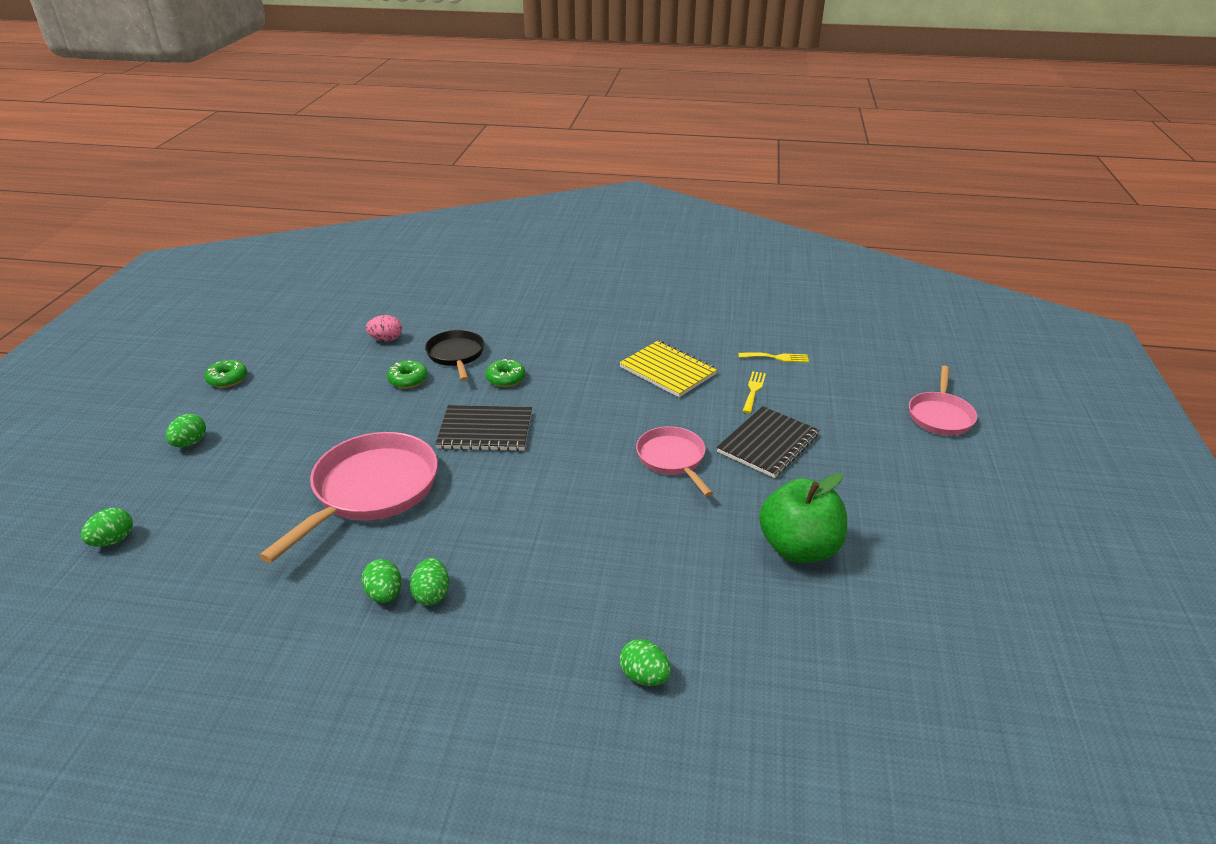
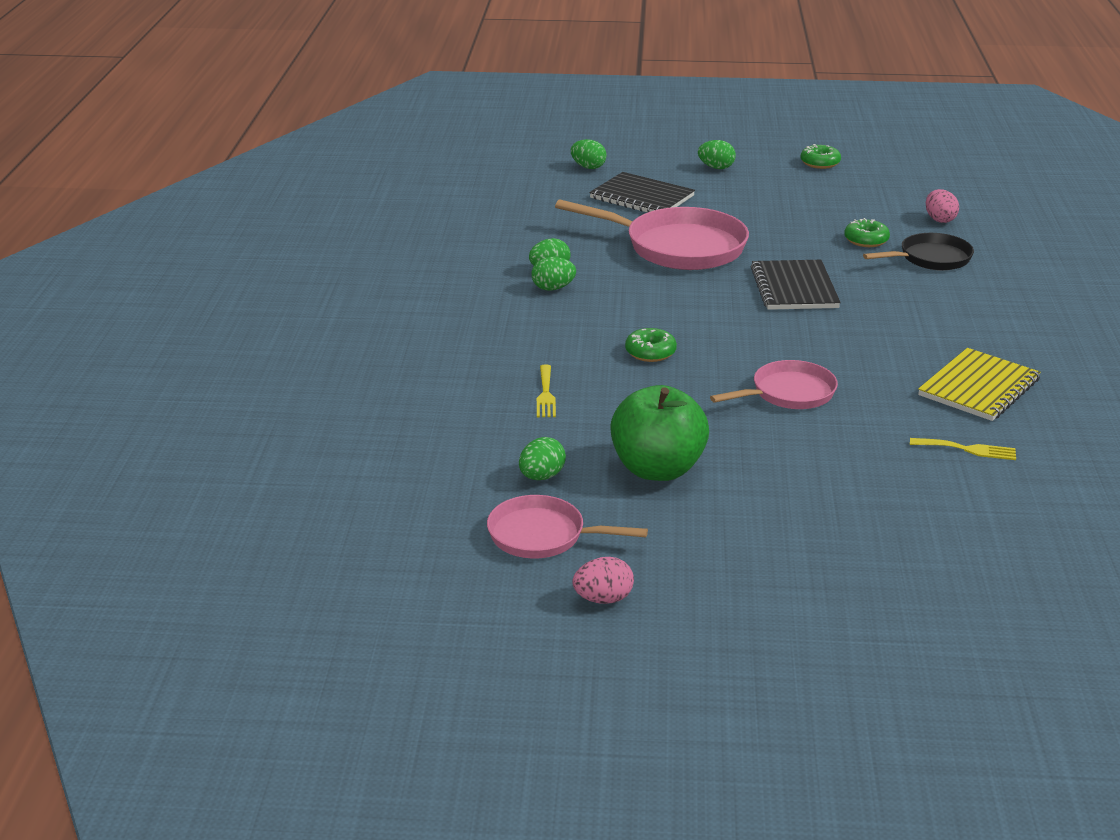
camera: 85 degrees right, 5 degrees down
(506, 379) = (899, 289): green donut -> green donut (650, 352)
(644, 676) = (473, 385): green egg -> green egg (541, 476)
(767, 444) = (847, 456): black notebook -> black notebook (642, 197)
(777, 357) = (1069, 471): yellow fork -> yellow fork (545, 394)
(940, 416) = (988, 606): pink pan -> pink pan (542, 535)
(999, 599) = (603, 599): none -> pink egg

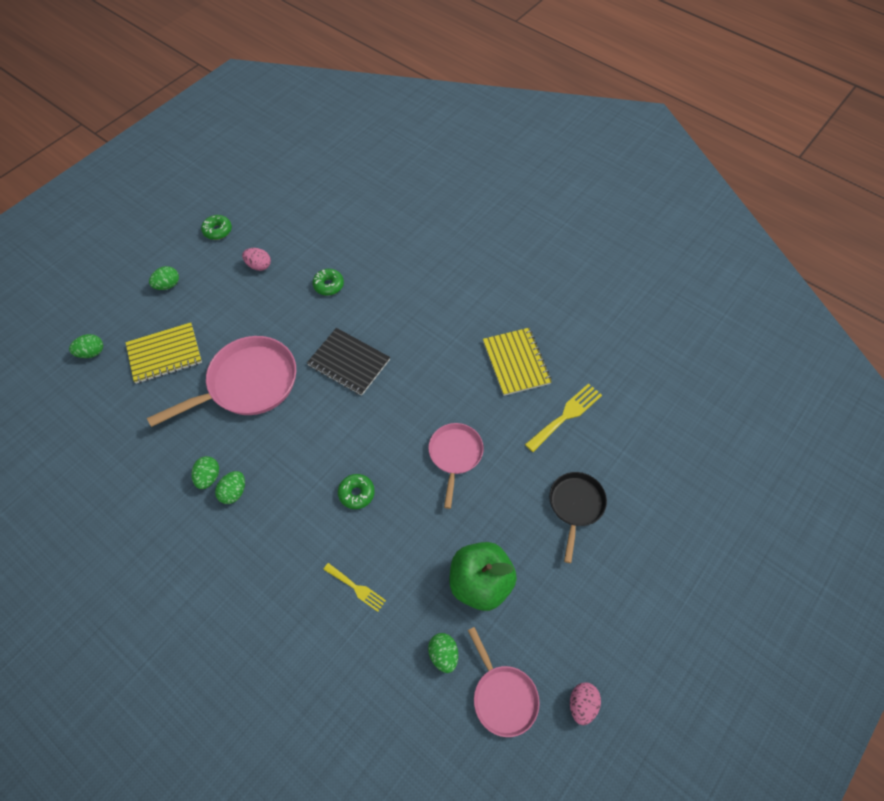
camera: 55 degrees left, 30 degrees up
(542, 535) = (503, 696): pink pan -> pink pan turned 75 degrees counterclockwise
(642, 197) = (164, 354): black notebook -> yellow notebook
(931, 259) = (375, 273): black pan -> black pan (575, 506)
(939, 220) = (338, 233): pink egg -> pink egg (259, 266)
(968, 449) = (566, 415): yellow fork -> yellow fork, size x1.56

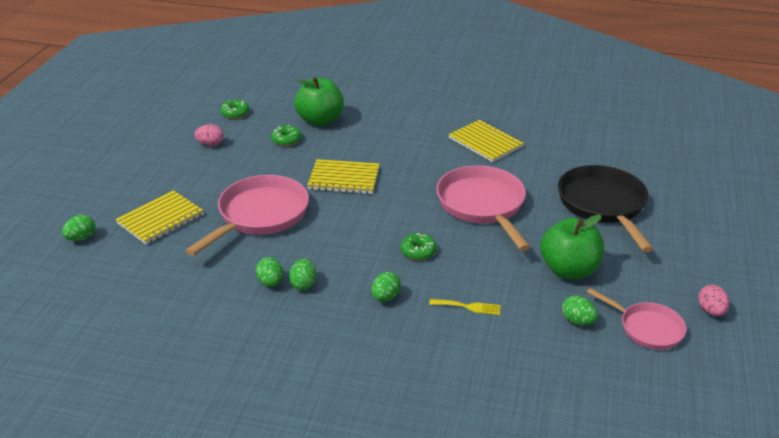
camera: 25 degrees left, 25 degrees down
(168, 285) = (128, 177): green egg -> green egg (385, 297)
(217, 231) = (152, 133): green donut -> green donut (235, 113)
(349, 362) = (344, 178): black notebook -> yellow notebook
(375, 267) = (320, 120): none -> green apple
(455, 455) = (482, 205): pink pan -> pink pan, size x1.71
(566, 415) = (551, 160): yellow fork -> none
(575, 506) = (603, 205): black pan -> black pan, size x1.71

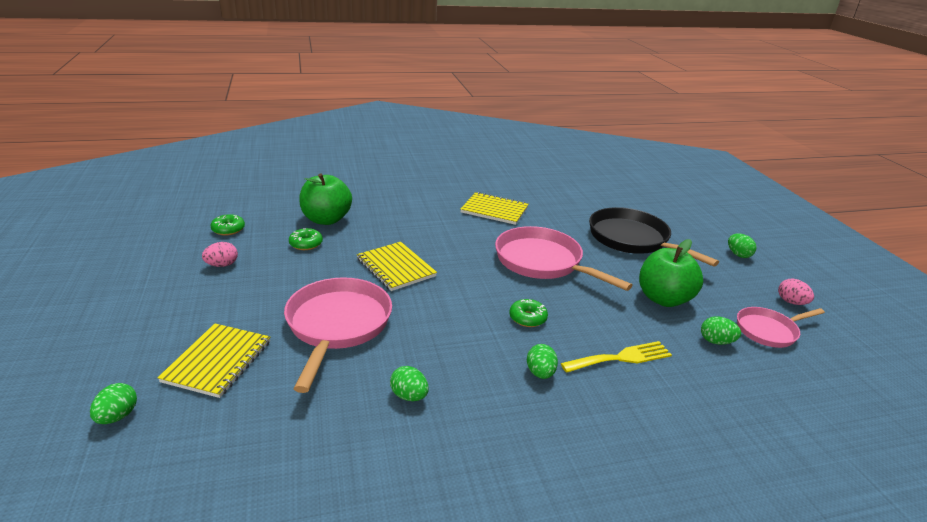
camera: 30 degrees left, 5 degrees down
(303, 284) = (447, 386): green egg -> green egg (738, 255)
(344, 178) = (396, 267): yellow notebook -> yellow notebook turned 75 degrees clockwise
(468, 307) = (621, 358): yellow fork -> yellow fork, size x1.56
(647, 328) = (768, 331): pink pan -> pink pan turned 150 degrees clockwise

